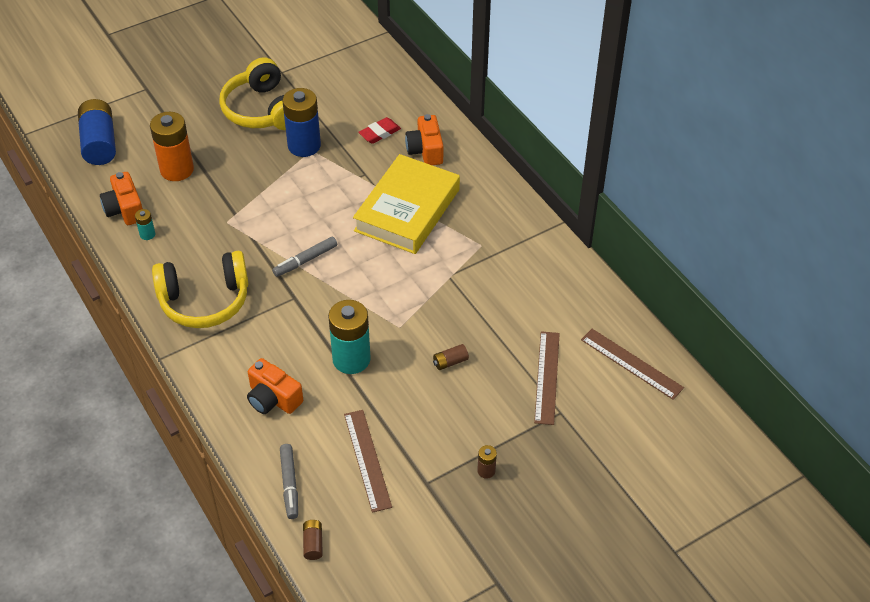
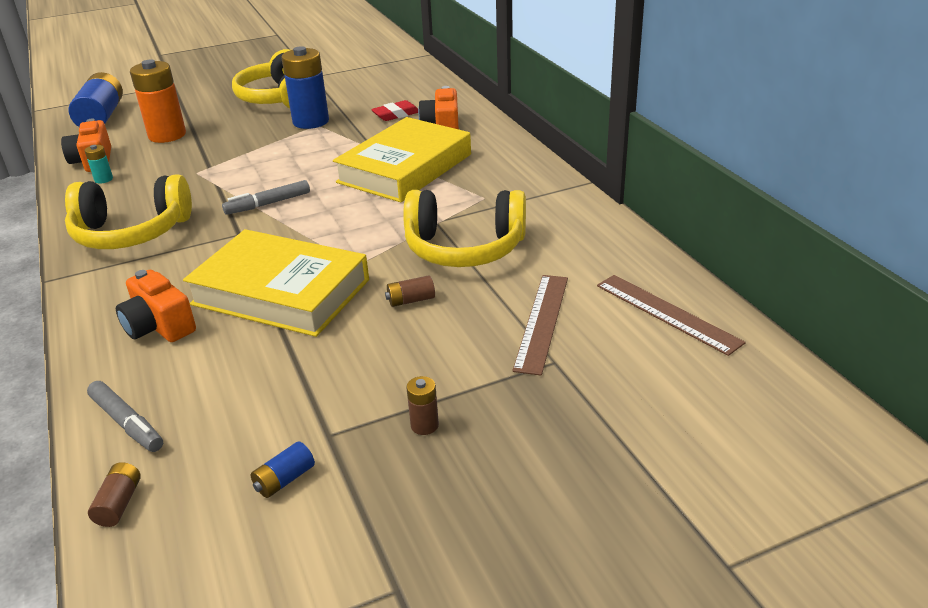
camera: 10 degrees right, 15 degrees down
(289, 484) = (127, 423): grey marker -> grey marker turned 45 degrees counterclockwise
(351, 359) = (281, 292): turquoise battery -> yellow book
(367, 460) = (253, 400): brown ruler -> none
(410, 518) = (284, 480): none -> blue battery
(477, 305) = (464, 248): none -> yellow headphones

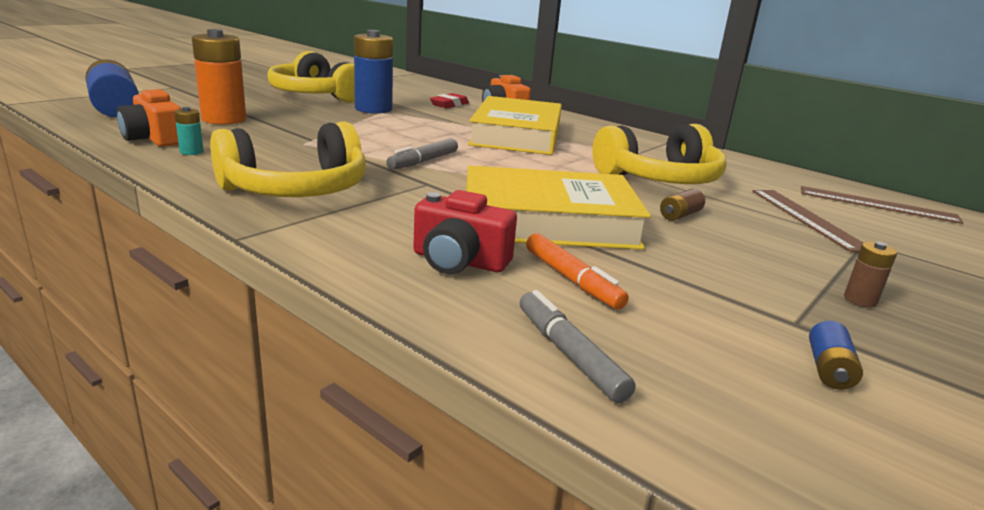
camera: 30 degrees left, 10 degrees down
(119, 503) = (700, 439): brown battery -> none
(127, 423) = (569, 354): grey marker -> grey marker turned 135 degrees counterclockwise
(159, 326) = (459, 261): orange camera -> red camera
(215, 358) = (572, 280): none -> orange marker

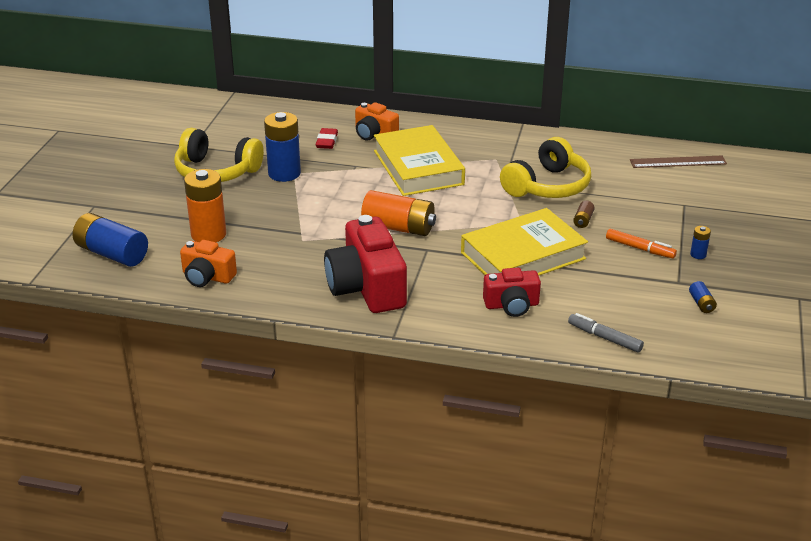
camera: 25 degrees left, 10 degrees up
(191, 152) = (253, 279): turquoise battery -> none
(296, 190) = (367, 287): yellow headphones -> red camera
(423, 161) = (398, 227): grey marker -> orange battery
(572, 280) = (571, 295): orange marker -> orange marker (640, 248)
(807, 218) = (648, 194): brown ruler -> none
(860, 300) = (698, 255): brown battery -> blue battery

